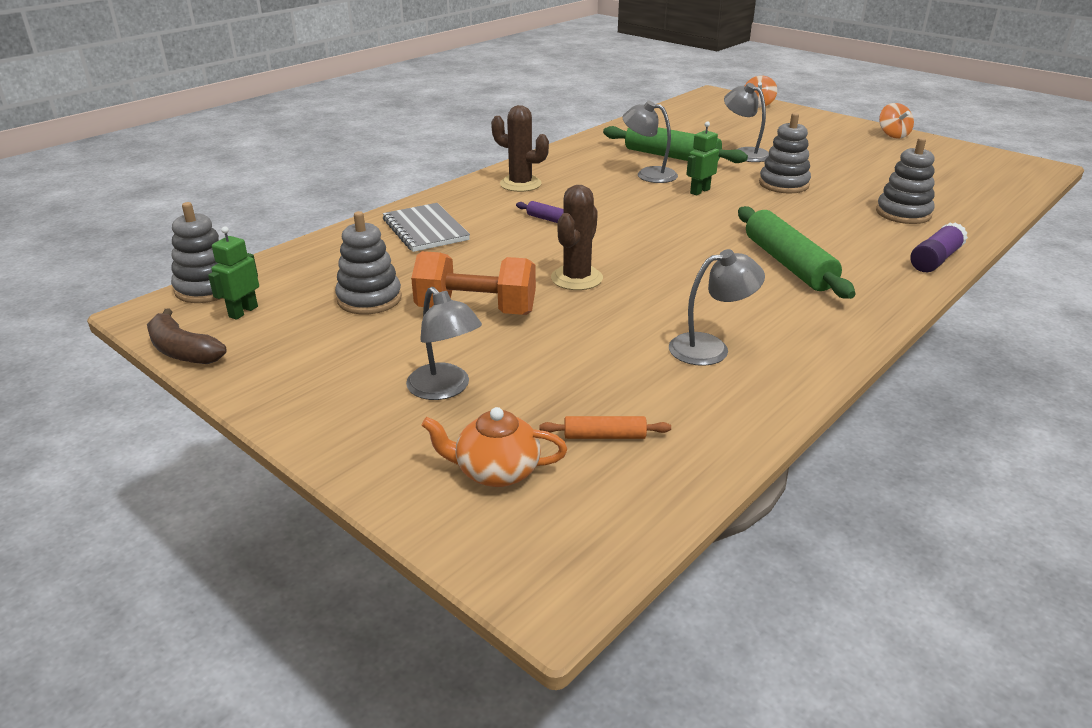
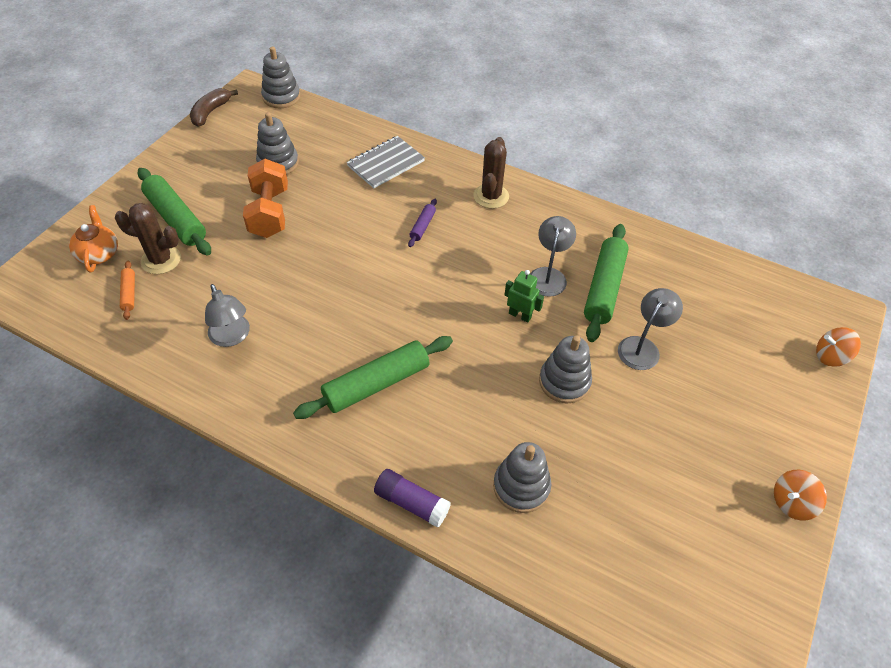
camera: 75 degrees right, 20 degrees up
(243, 312) = (255, 119): green robot -> none
(445, 389) = (176, 218): grey lamp -> green rolling pin
(576, 278) = (324, 254): brown cactus -> brown cactus (161, 260)

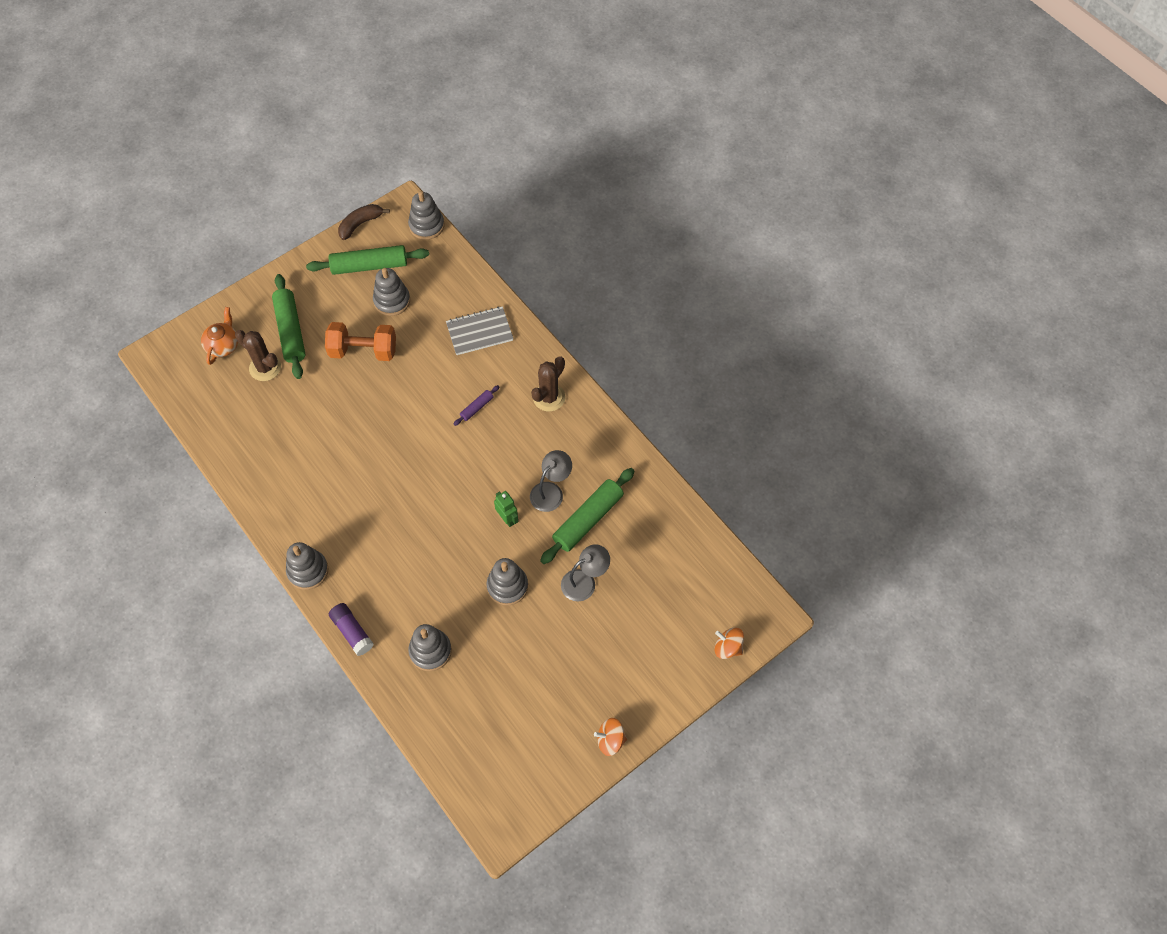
camera: 25 degrees right, 10 degrees up
(129, 293) = (232, 390): orange rolling pin -> none
(232, 337) = (289, 456): grey lamp -> none
(269, 213) = (363, 351): orange dumbbell -> orange dumbbell turned 75 degrees clockwise
(317, 452) = (308, 571): none -> grey stacking toy
(376, 383) = (372, 534): green rolling pin -> green rolling pin (369, 266)

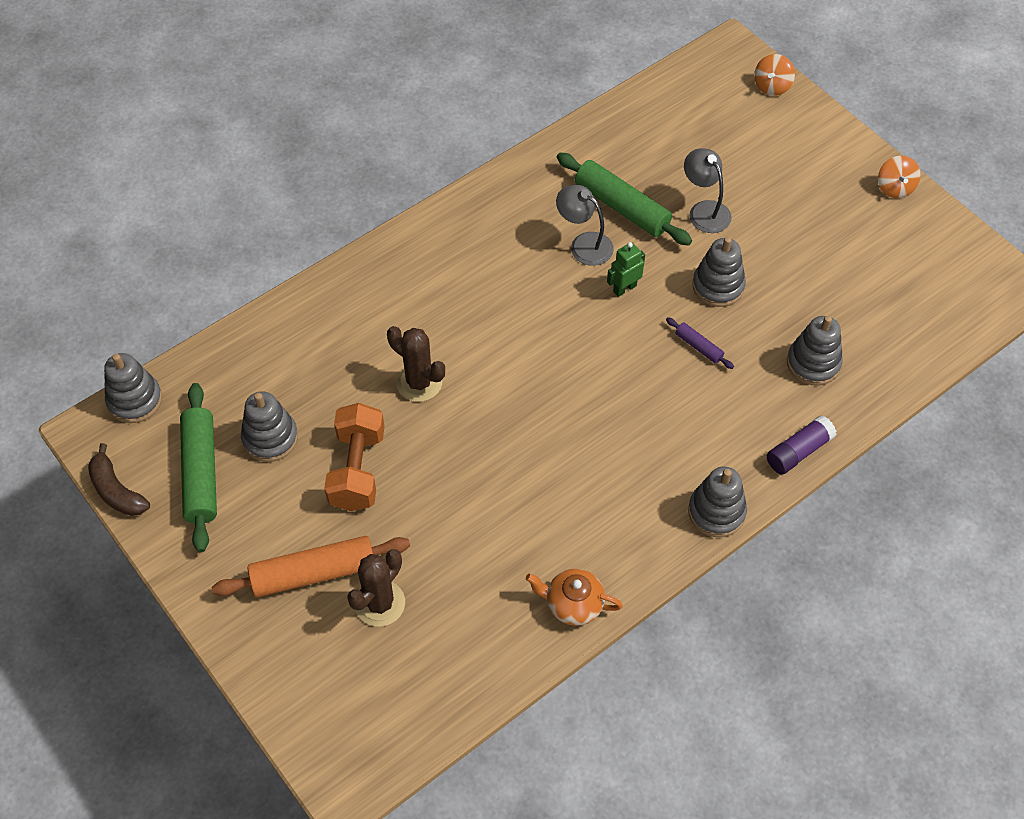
camera: 90 degrees left, 5 degrees down
(223, 345) = (334, 671): orange teapot -> orange teapot (573, 604)
(291, 331) = (314, 573): green rolling pin -> orange rolling pin
(477, 407) = (459, 326): purple rolling pin -> purple rolling pin (698, 347)
(479, 332) = (335, 327): grey notebook -> none
(549, 397) = (445, 247): brown cactus -> brown cactus (419, 383)

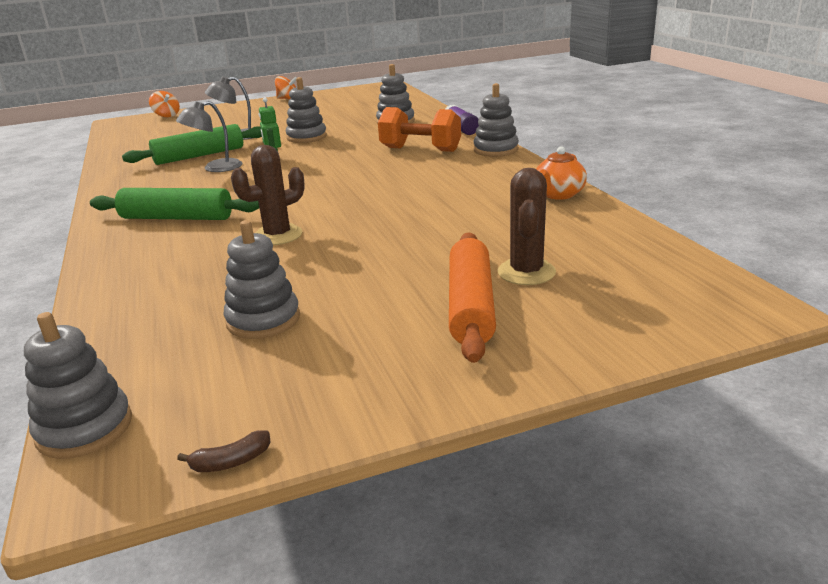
camera: 70 degrees left, 30 degrees down
(117, 491) = (231, 462): brown banana -> brown banana, size x0.57
(201, 472) = (267, 376): green rolling pin -> green rolling pin (176, 218)
(357, 470) = (352, 272): orange dumbbell -> orange dumbbell (420, 149)
(380, 603) = (526, 272): brown cactus -> brown cactus turned 45 degrees clockwise
(698, 347) = (351, 145): purple rolling pin -> none

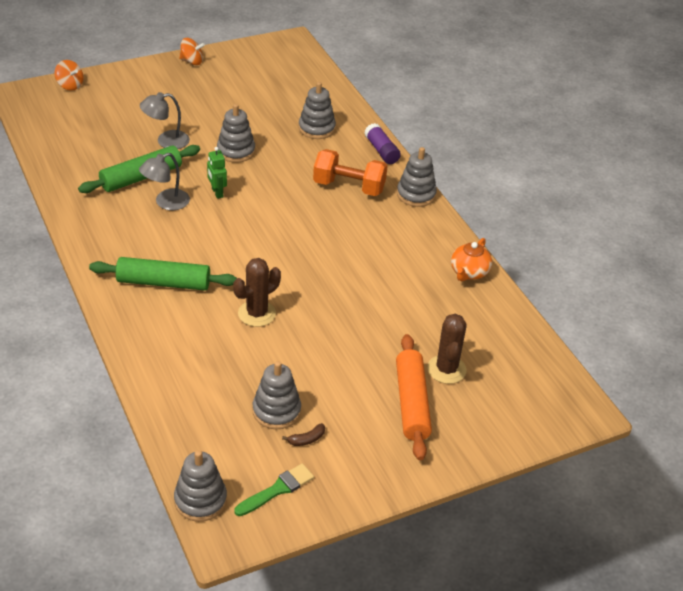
camera: 10 degrees left, 15 degrees up
(222, 412) = (277, 489): none -> green brush
(231, 462) = (295, 524): brown banana -> brown banana (307, 439)

